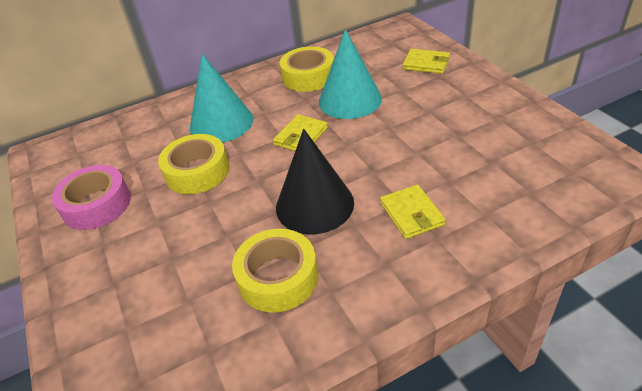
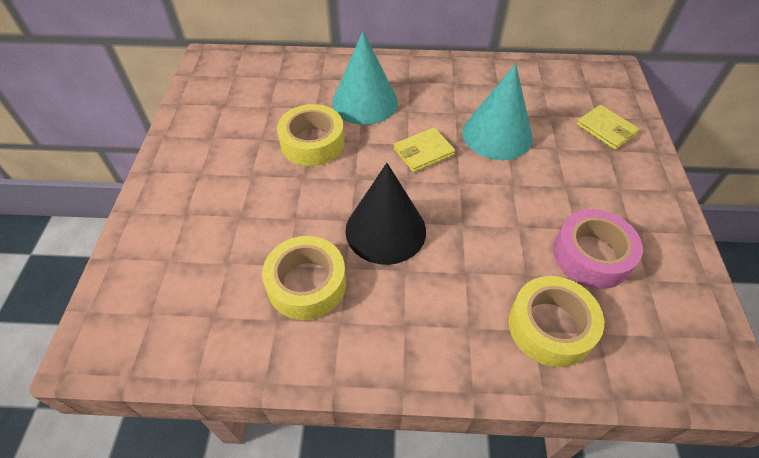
camera: 25 degrees right, 10 degrees up
(97, 205) = (218, 133): pink tape -> pink tape (591, 255)
(308, 77) = (476, 89): yellow tape -> yellow tape (550, 327)
(411, 214) = (464, 289): yellow wallet -> none

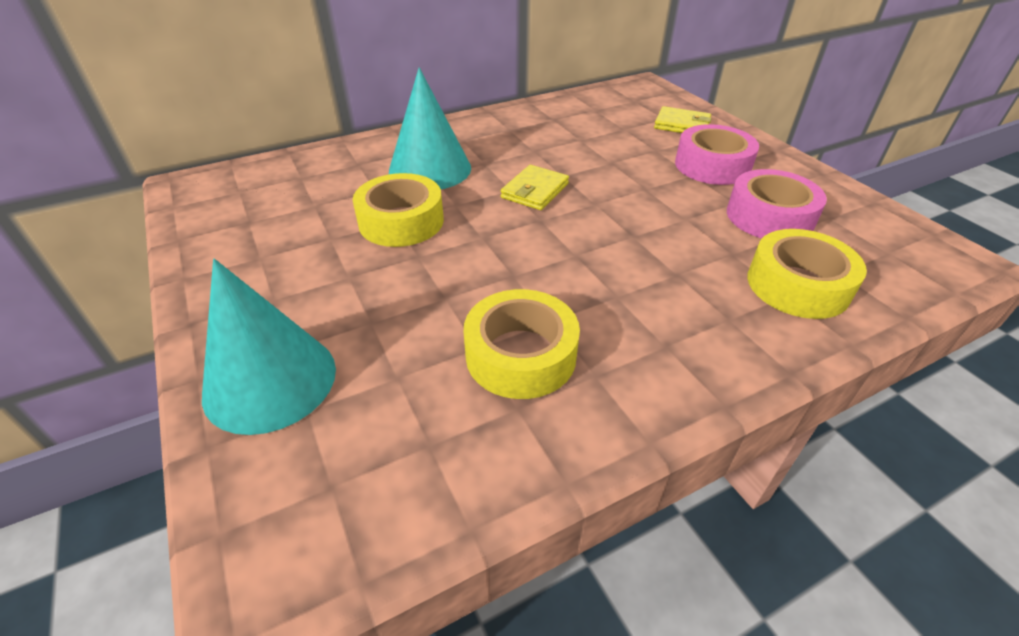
camera: 30 degrees left, 10 degrees down
(385, 230) = (561, 269): black cone -> none
(497, 135) = (592, 156): turquoise cone -> turquoise cone (270, 381)
(591, 184) = (712, 165): none -> pink tape

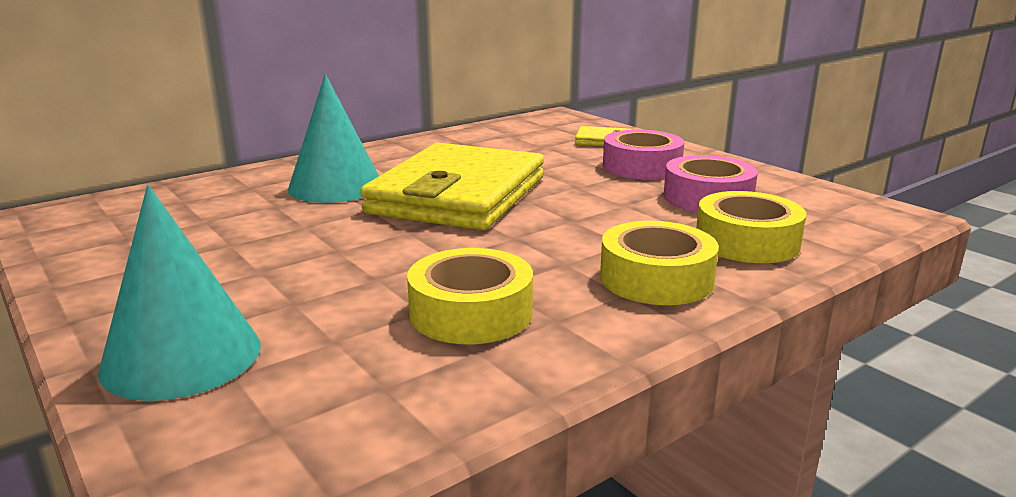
camera: 10 degrees left, 20 degrees down
(401, 221) = (311, 226): yellow tape -> yellow tape (656, 278)
(534, 191) = (458, 195): yellow wallet -> yellow wallet, size x2.49

